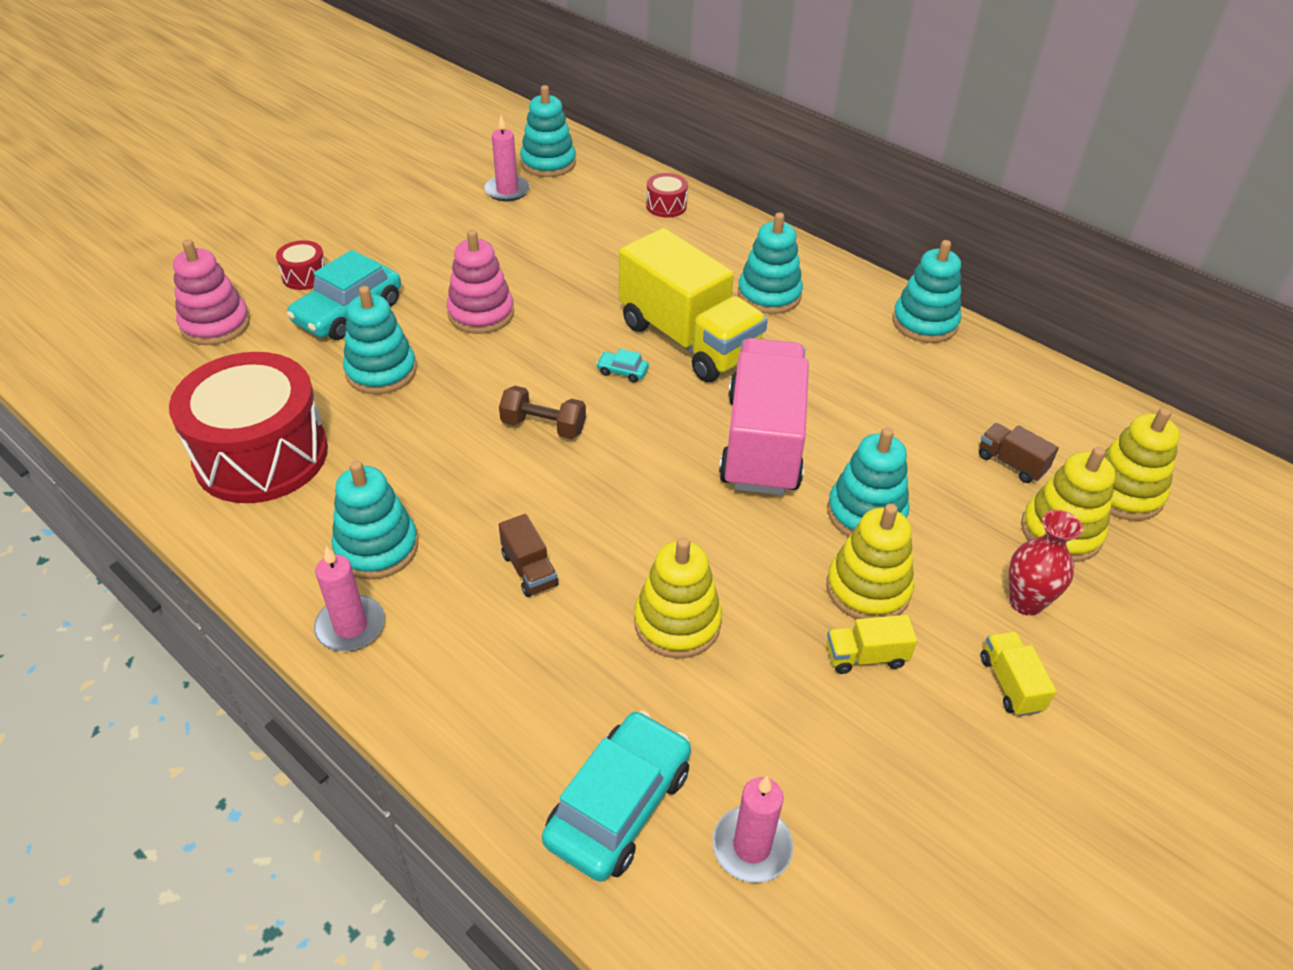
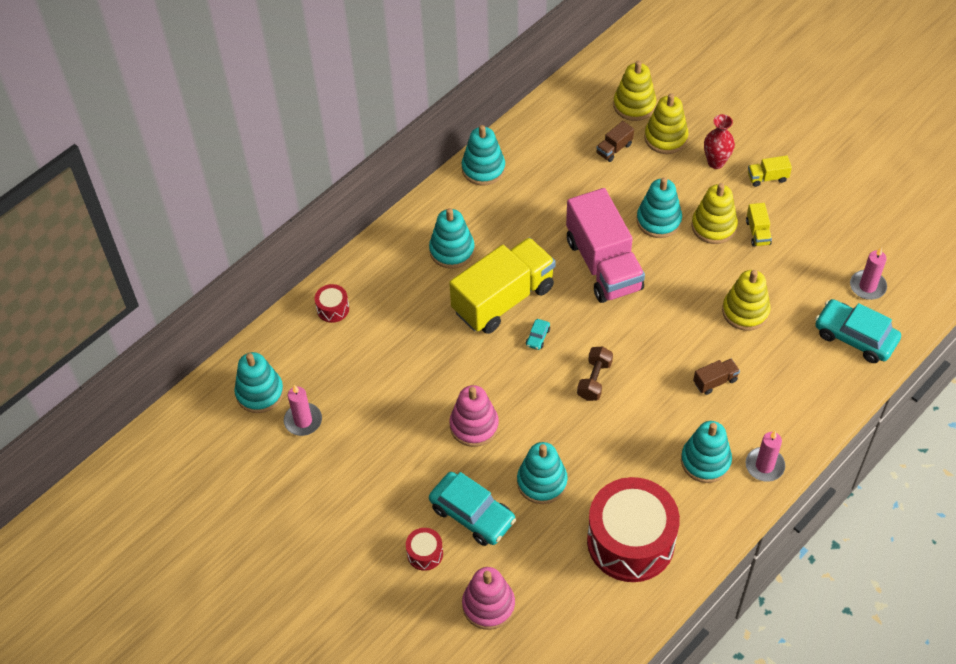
camera: 85 degrees left, 10 degrees up
(762, 443) = (603, 264): pink truck -> pink truck turned 120 degrees counterclockwise

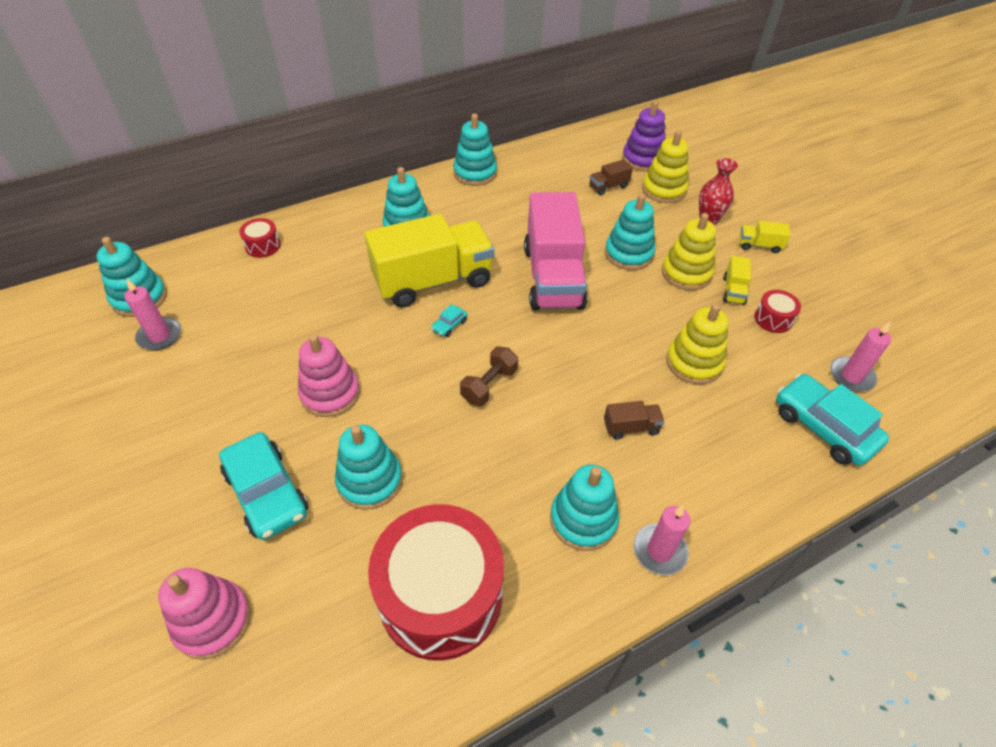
camera: 15 degrees right, 5 degrees down
(425, 553) = (182, 523): red drum -> red drum (773, 319)
(634, 105) = (643, 159): yellow stacking toy -> purple stacking toy

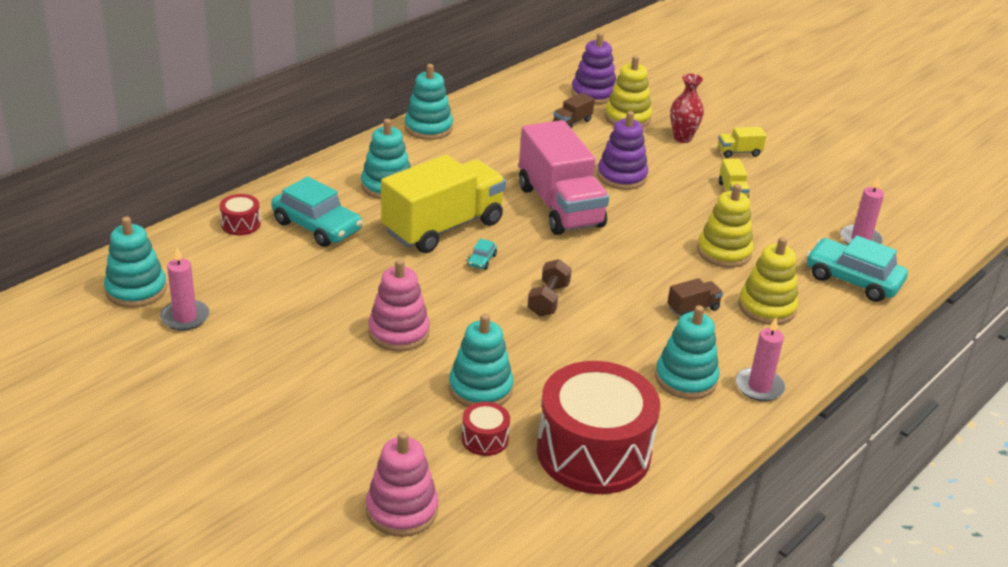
camera: 20 degrees left, 15 degrees down
(267, 493) = (388, 415): turquoise car -> turquoise car (317, 226)
(628, 254) = (621, 176): turquoise stacking toy -> purple stacking toy
(686, 273) = (683, 184): yellow stacking toy -> yellow stacking toy (767, 307)
(773, 319) = (777, 208): red drum -> red drum (485, 439)

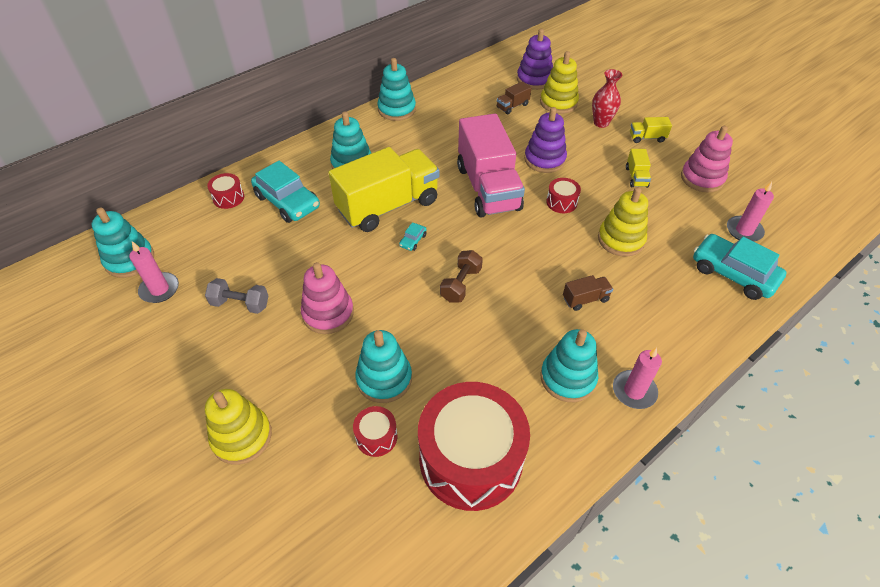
camera: 10 degrees right, 15 degrees up
(290, 328) = (240, 304): none -> grey dumbbell
(402, 510) = (285, 516): pink stacking toy -> pink stacking toy (702, 178)
(649, 218) = (561, 202): none -> red drum
(767, 307) = (651, 301): yellow stacking toy -> yellow stacking toy (242, 437)

